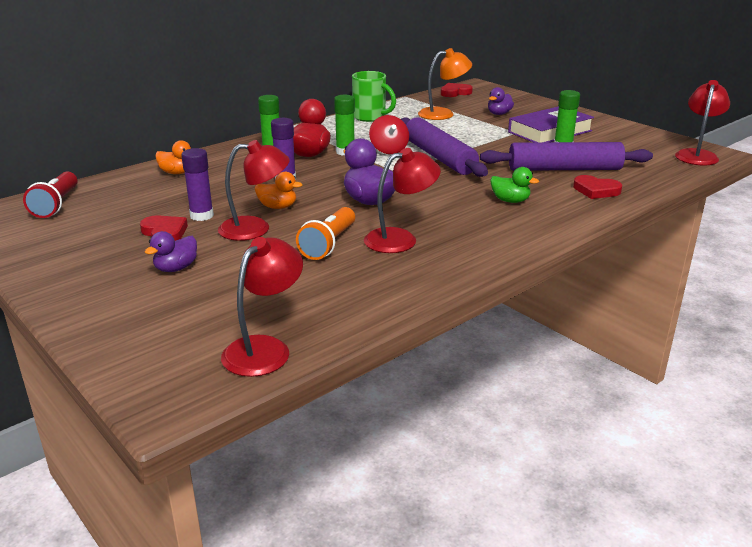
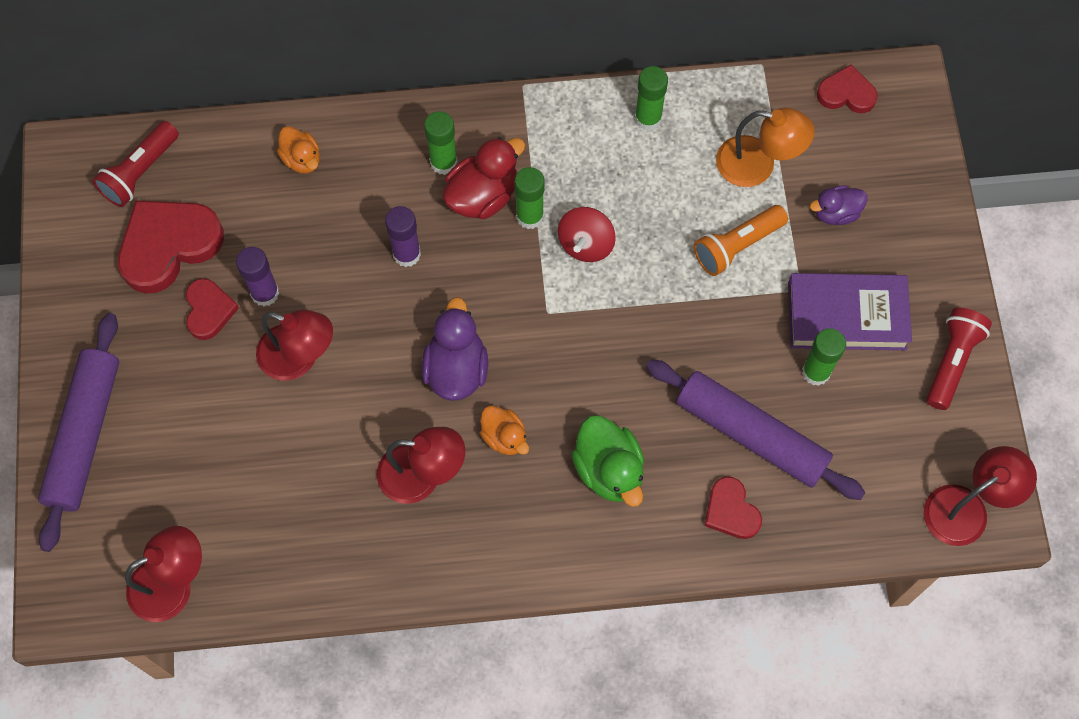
camera: 35 degrees right, 40 degrees up
(106, 221) = (168, 246): none -> red heart
(176, 268) = (180, 394): purple duck -> none
(278, 207) = (352, 321): orange duck -> orange duck (504, 437)
(329, 244) = (345, 440): orange flashlight -> orange flashlight (737, 246)
(370, 117) = (648, 118): green mug -> green glue stick
(439, 157) = (630, 304): purple rolling pin -> purple rolling pin (85, 435)
(510, 201) = (609, 470): green duck -> green duck, size x1.60
(616, 128) = (951, 362): none -> red flashlight

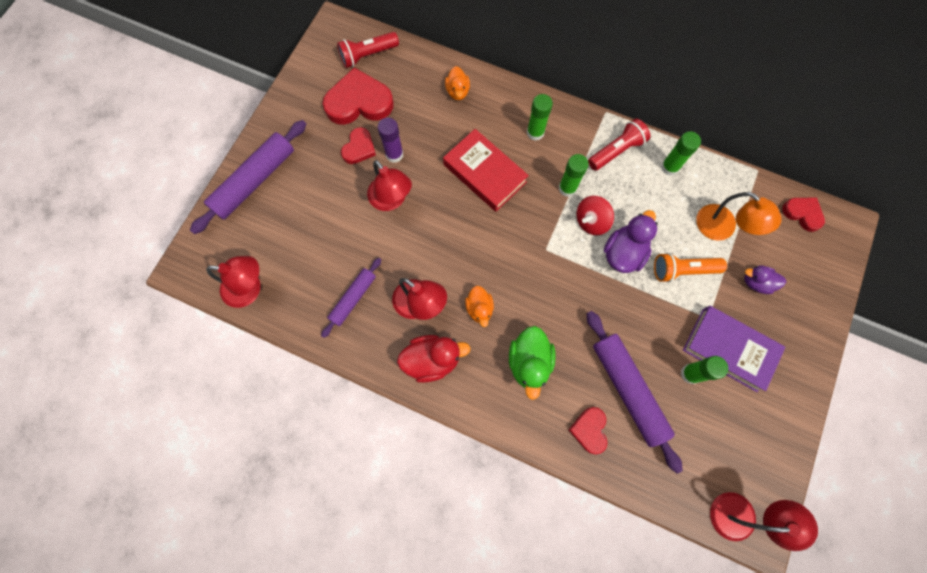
camera: 30 degrees right, 5 degrees up
(326, 517) = (353, 299): none -> purple rolling pin
(406, 254) = (484, 173): purple glue stick -> red book
(456, 369) = (474, 254): purple duck -> purple duck (623, 253)
(483, 196) = (547, 163): red duck -> red duck (432, 360)
(951, 362) = (782, 416): red flashlight -> red flashlight (616, 151)

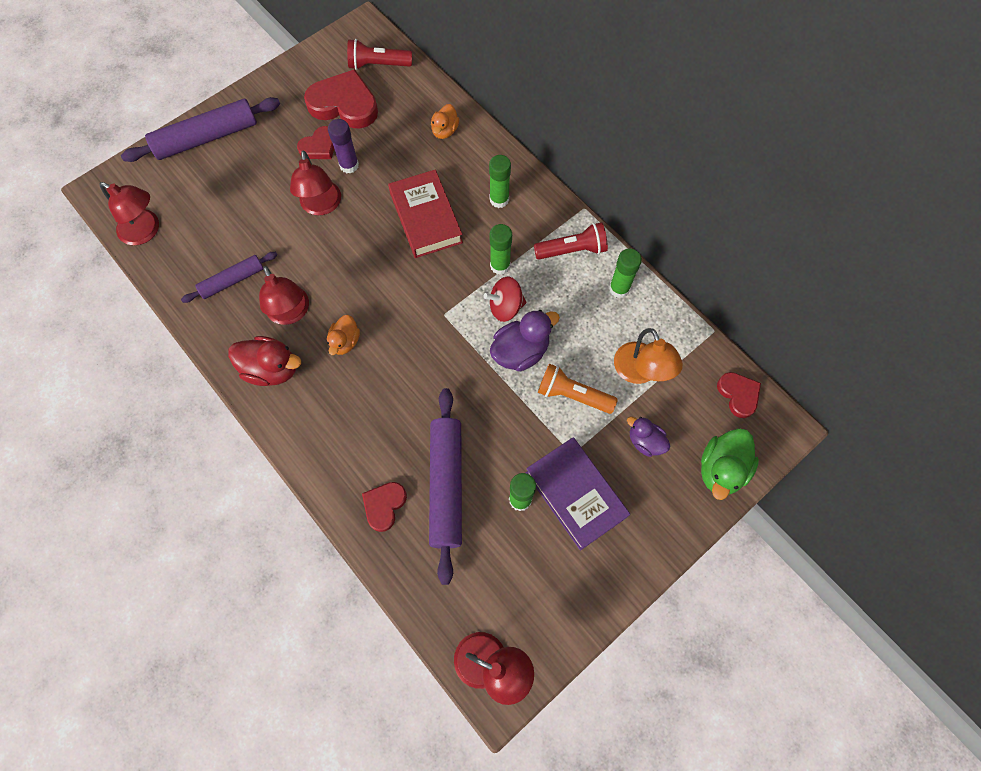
camera: 25 degrees right, 5 degrees down
(529, 362) = (363, 414): green duck -> green duck (721, 469)

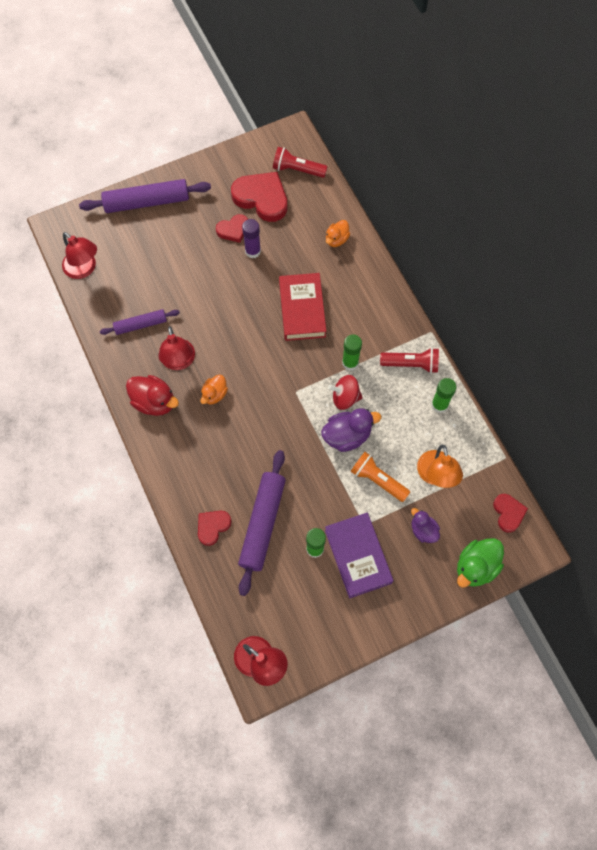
camera: 15 degrees right, 0 degrees up
(321, 206) = (223, 280): red lamp -> none
(499, 199) = (364, 308): green glue stick -> none

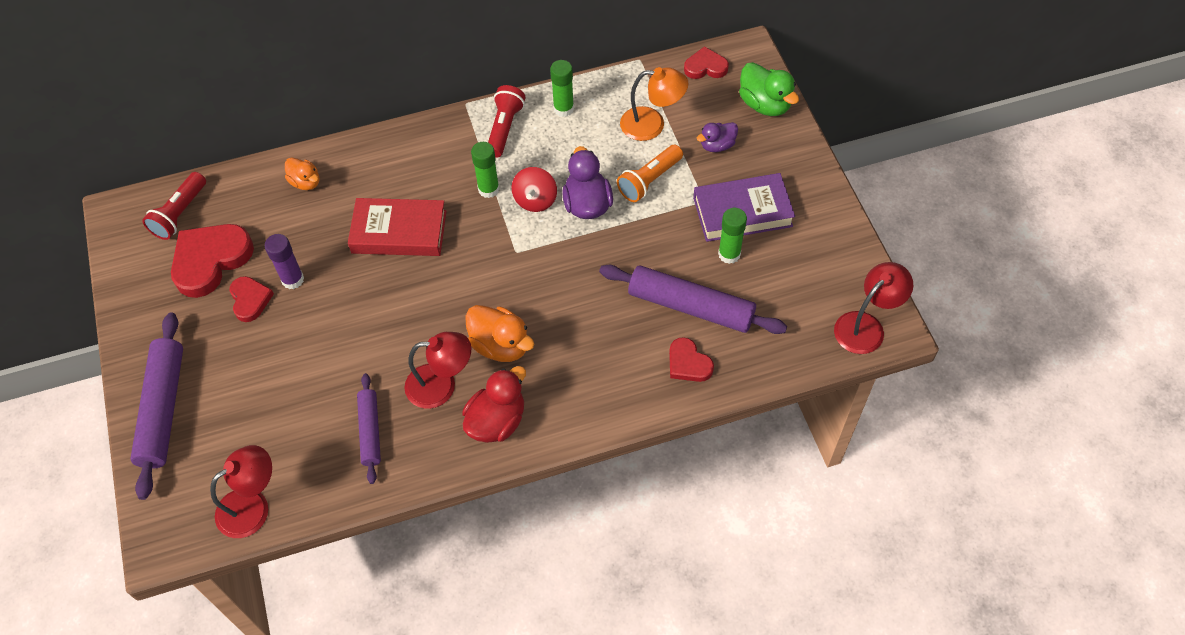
camera: 80 degrees left, 10 degrees down
(214, 394) = (500, 345): orange duck -> orange duck, size x1.60

